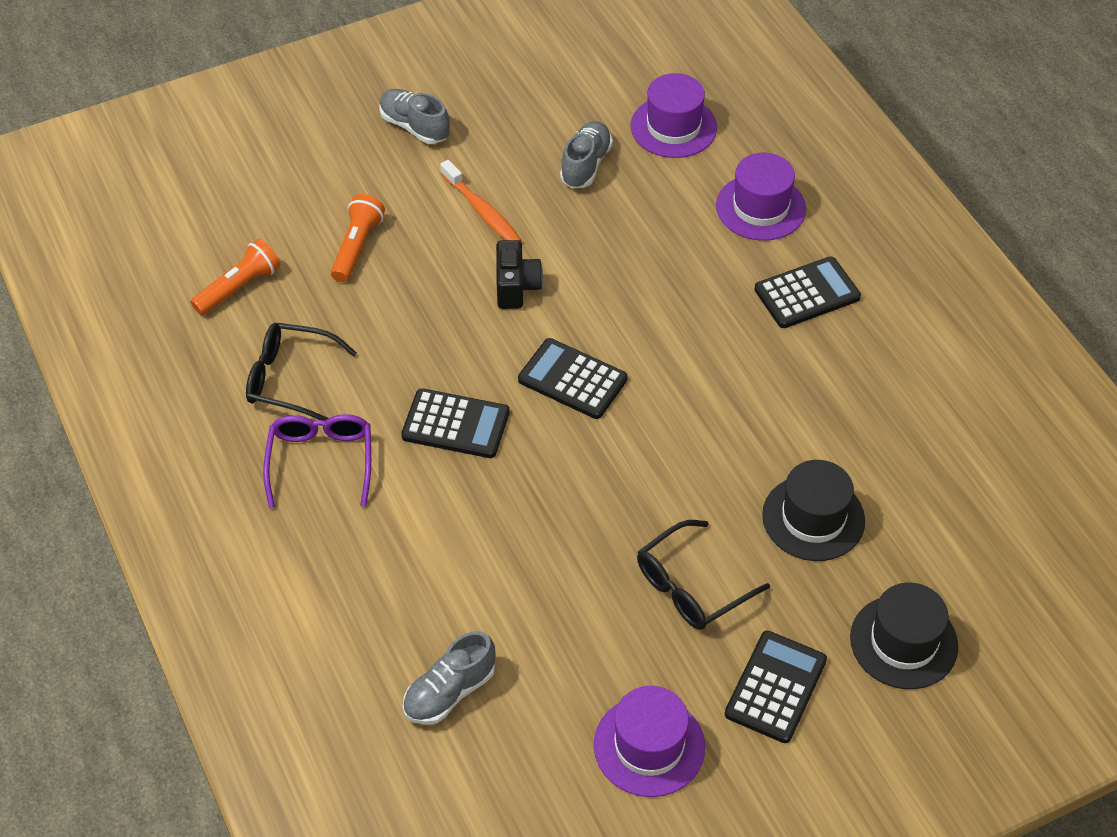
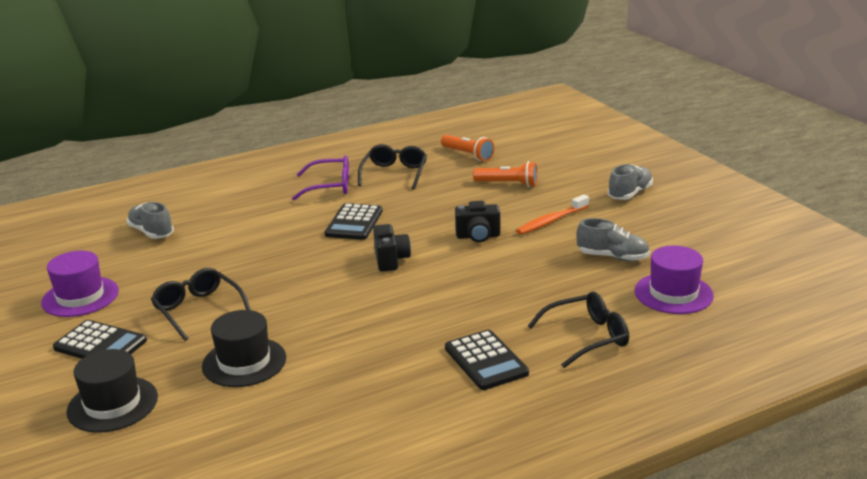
camera: 90 degrees right, 25 degrees down
(572, 379) = (391, 260): black calculator -> black camera
(760, 207) = (587, 337): purple hat -> black glasses

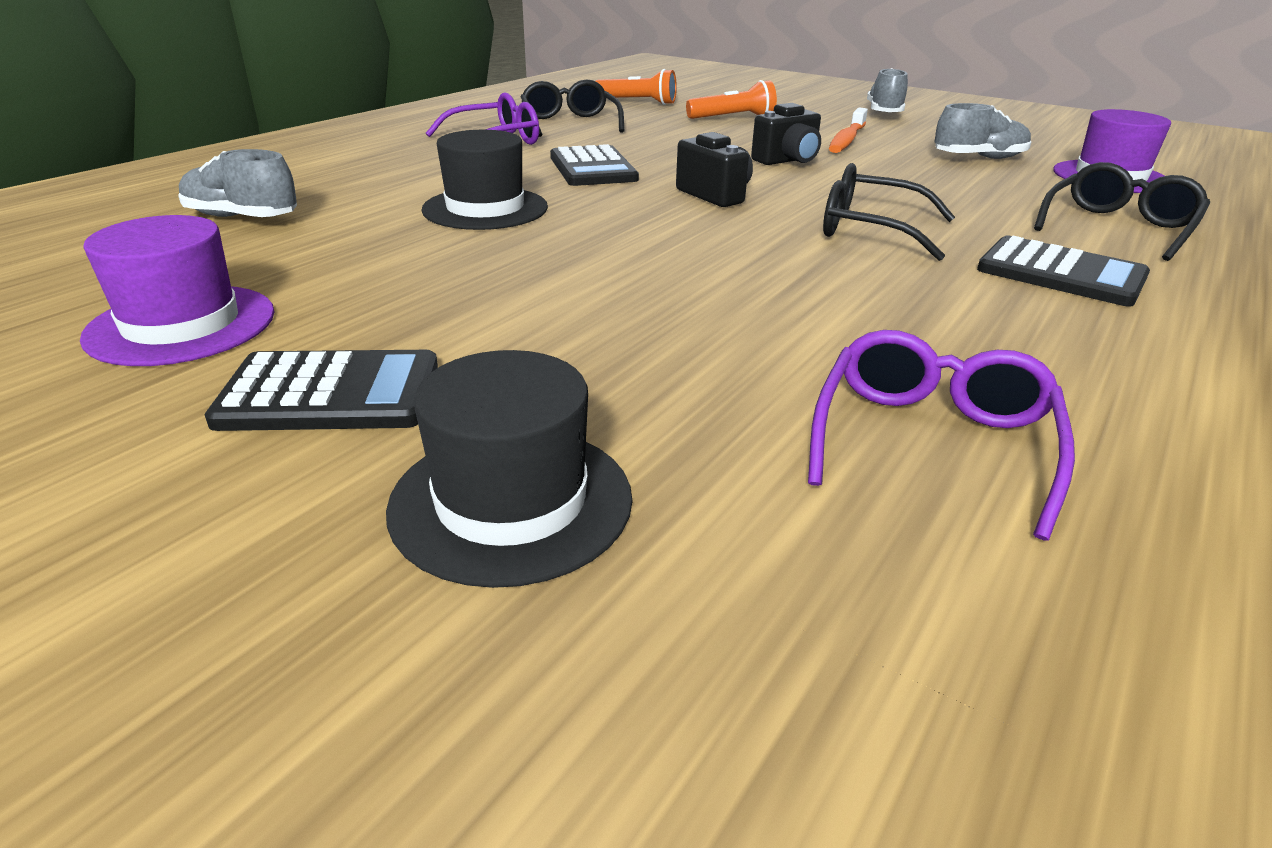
camera: 30 degrees left, 5 degrees up
(198, 310) = (484, 299): black glasses -> black glasses (870, 229)
(244, 362) = (696, 354): black hat -> black hat (485, 209)
(274, 426) = (932, 442): none -> purple glasses

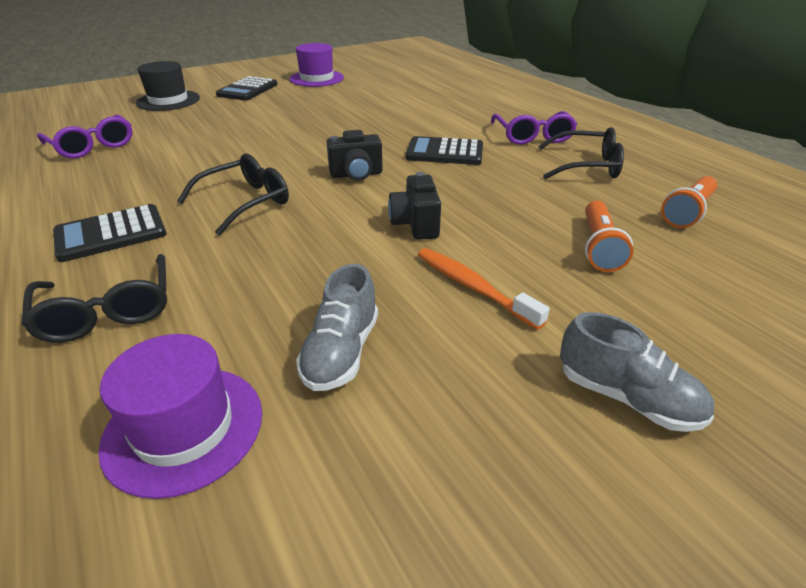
camera: 115 degrees right, 5 degrees up
(242, 218) = (416, 85): grey shoe -> none
(485, 209) = (389, 120): black hat -> none

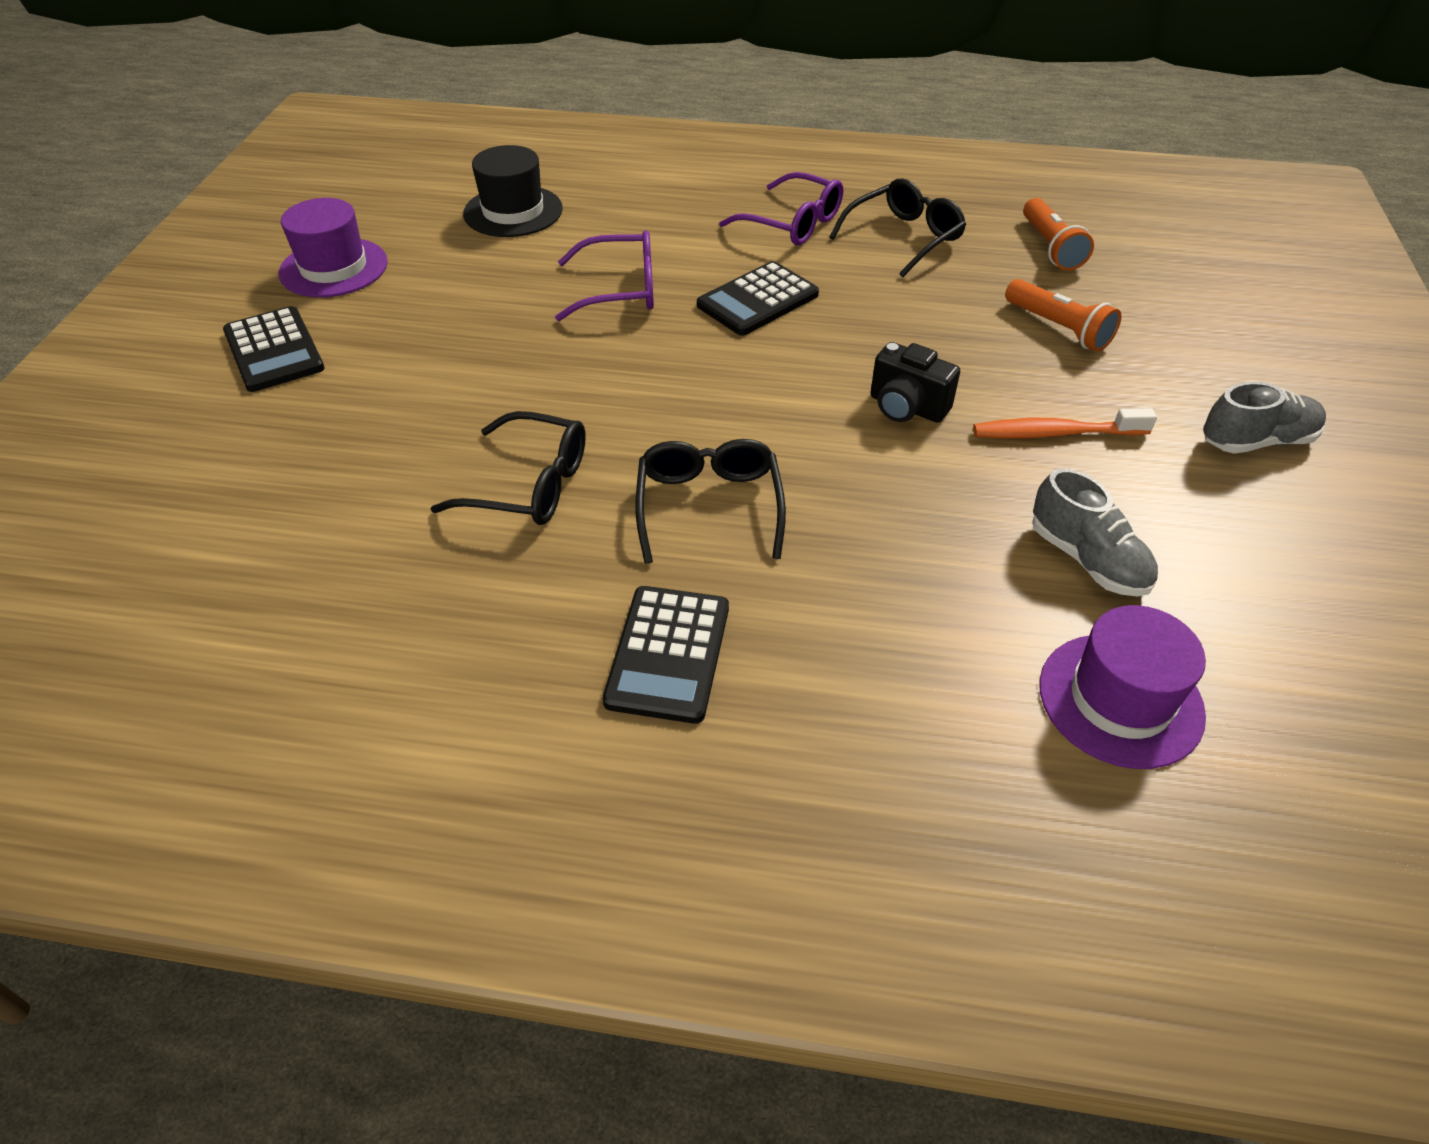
camera: 50 degrees left, 10 degrees up
(92, 146) = (294, 596): purple glasses -> purple glasses (620, 290)
(108, 311) = (870, 703): black glasses -> black glasses (529, 485)
(168, 100) = (186, 449): black hat -> black hat (513, 211)
(356, 174) = (737, 390): black camera -> none

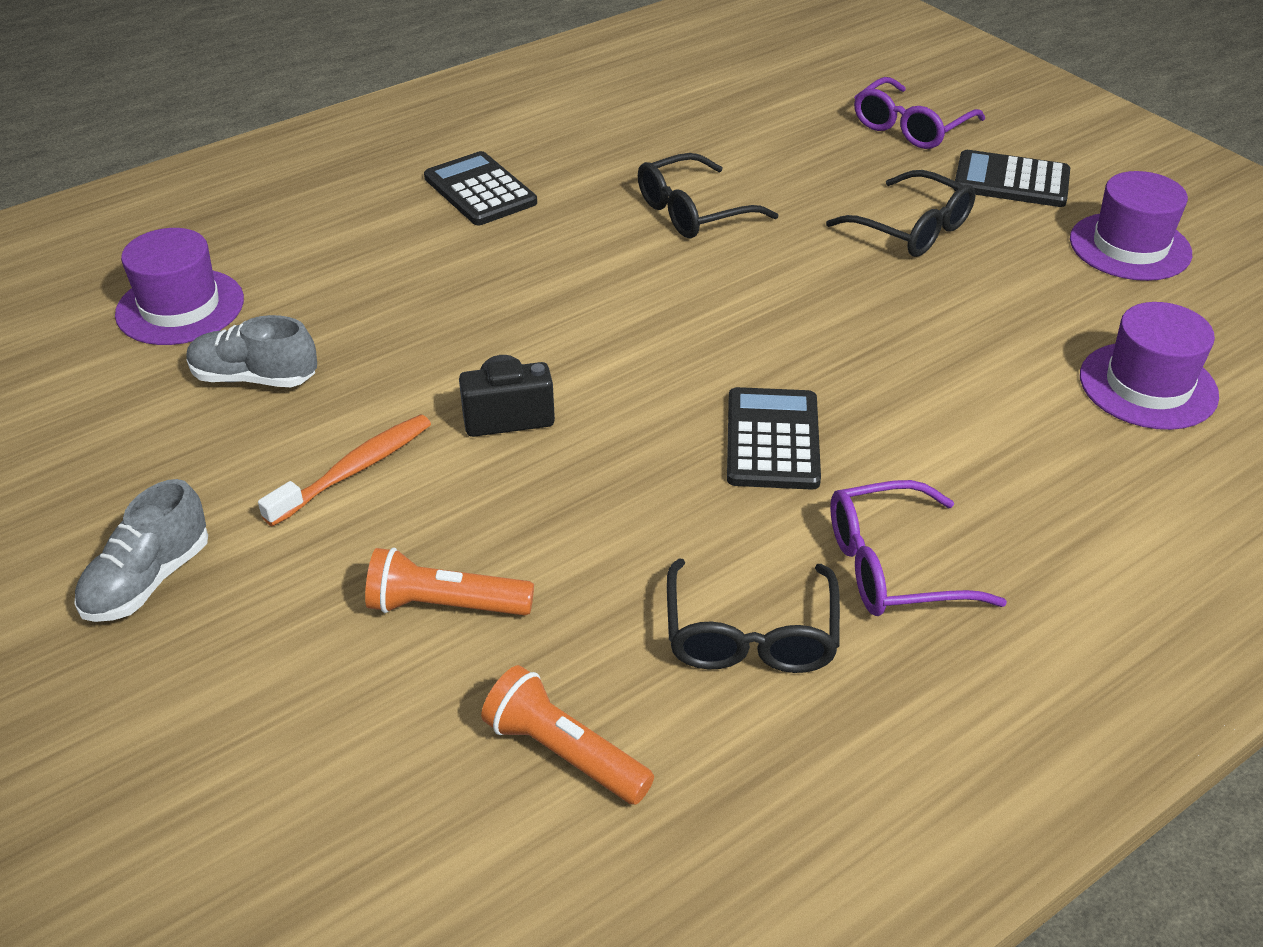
camera: 135 degrees right, 5 degrees down
(513, 211) = (1148, 386): black hat -> purple hat
(620, 290) = (898, 371): purple glasses -> purple glasses (910, 127)
(709, 506) = (562, 264): black glasses -> black glasses (912, 229)

